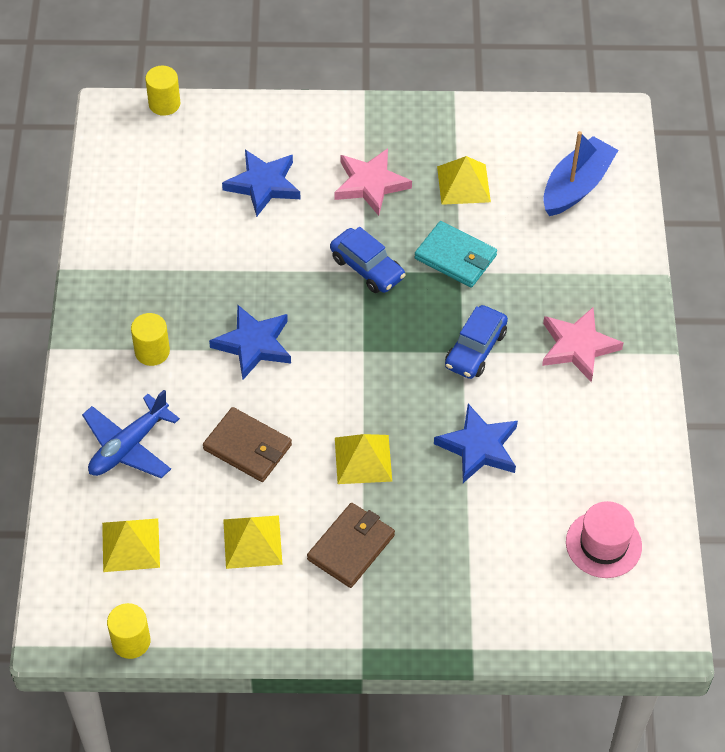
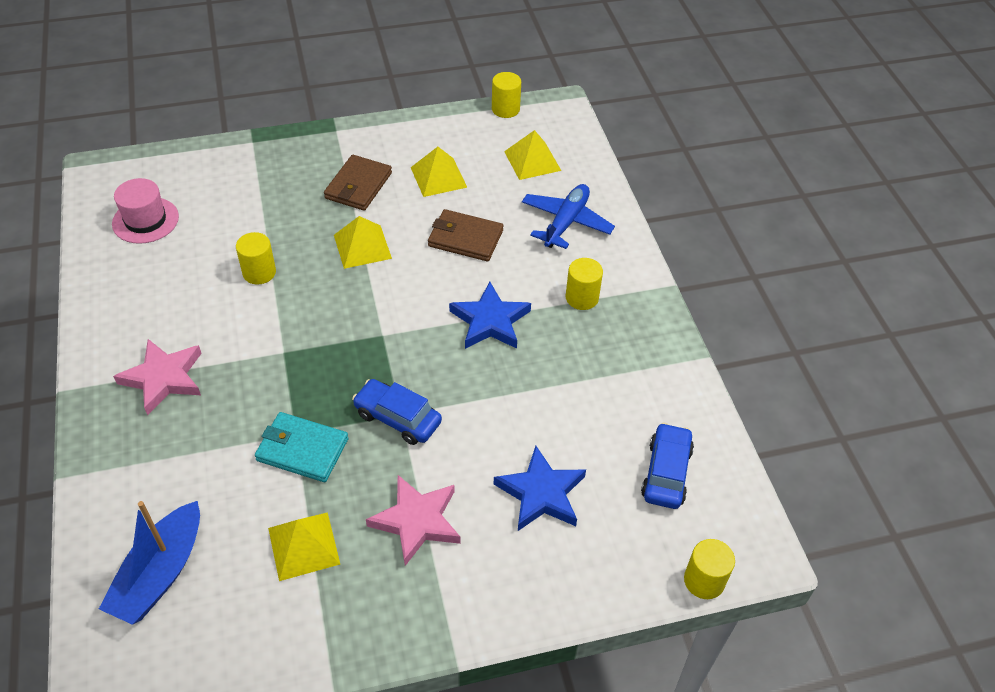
camera: 165 degrees right, 5 degrees down
(475, 349) = (270, 356): blue car -> blue car (666, 473)
(479, 447) = (259, 272): blue star -> yellow cylinder

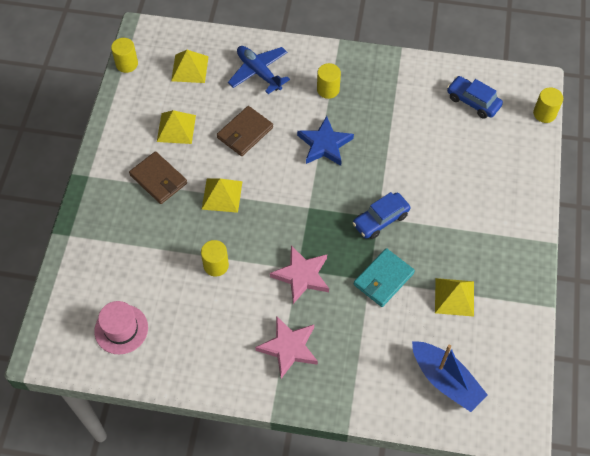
camera: 65 degrees left, 10 degrees up
(417, 521) = (459, 233): pink star -> pink star (302, 276)
(541, 493) = (463, 165): blue star -> none

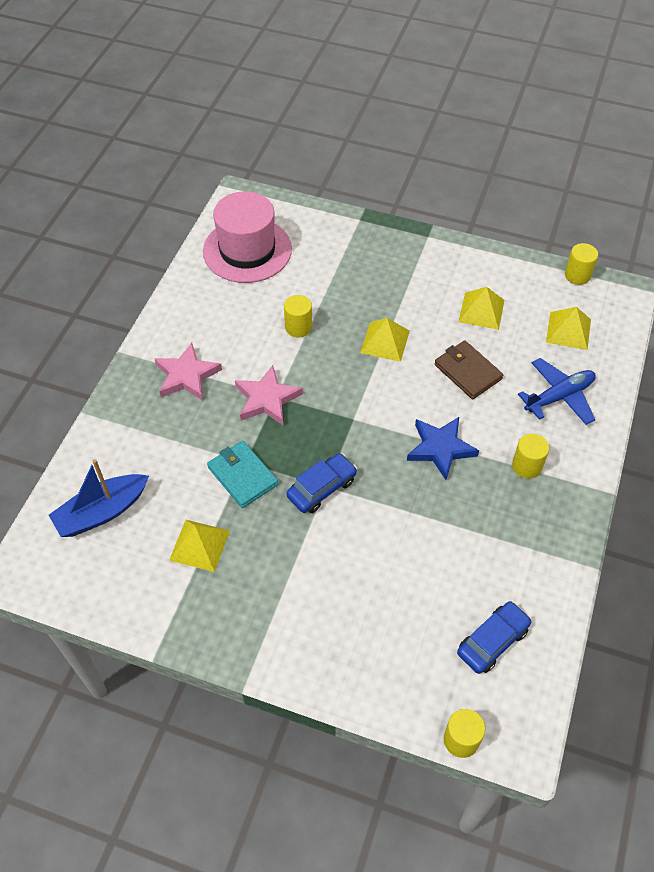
camera: 100 degrees right, 5 degrees down
(121, 329) = (247, 250): pink hat -> pink hat, size x1.70
(158, 179) = (414, 290): brown wallet -> none
(380, 220) = (321, 488): blue car -> blue car turned 75 degrees clockwise

